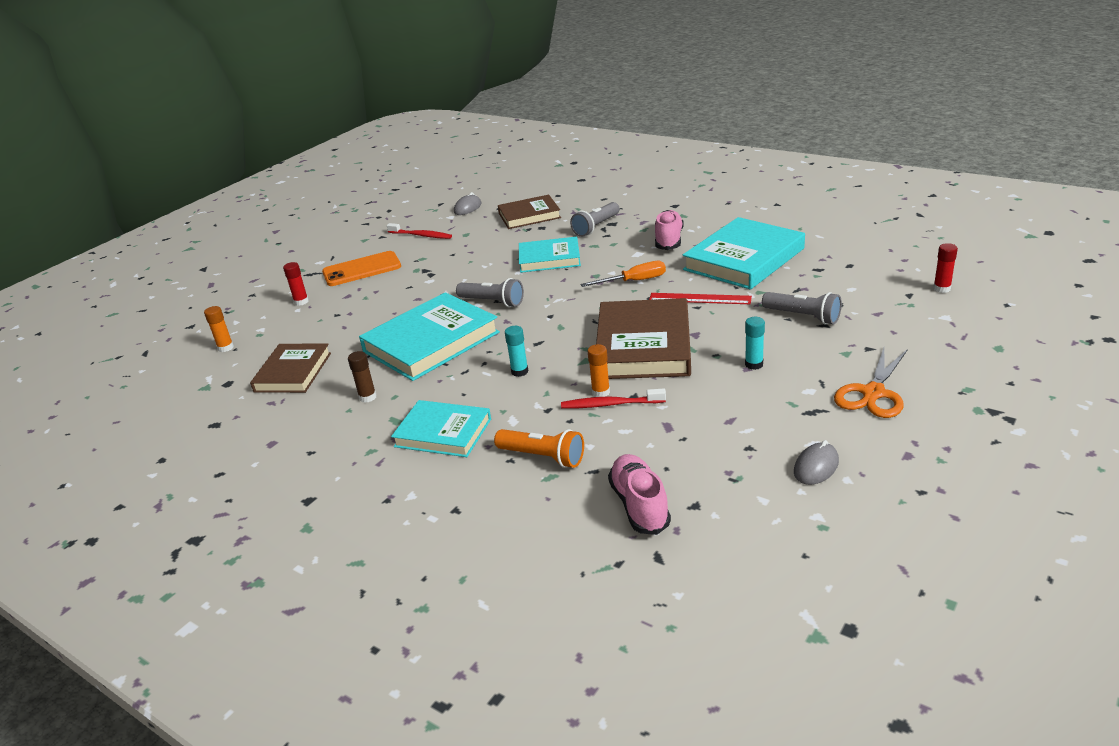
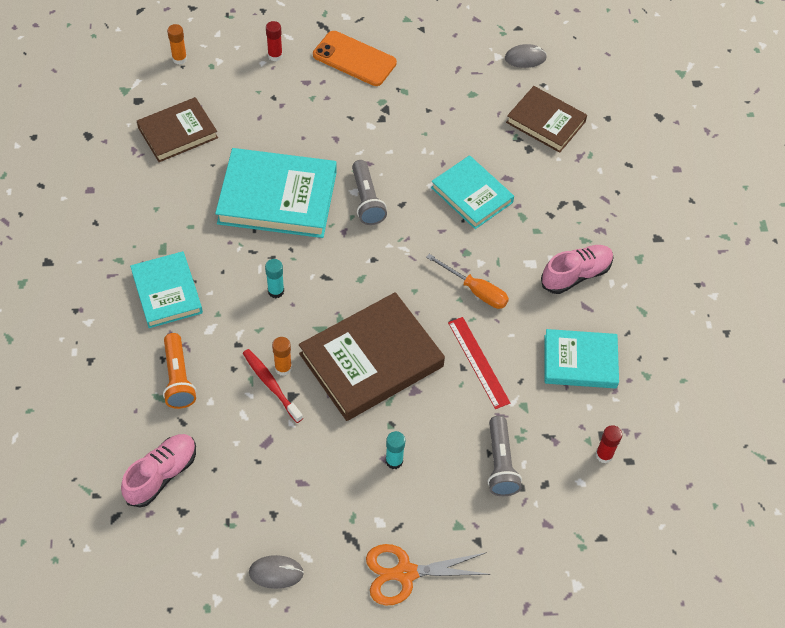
camera: 45 degrees right, 25 degrees up
(367, 397) = (178, 209): brown glue stick -> none
(421, 235) = (445, 59): red toothbrush -> none
(596, 227) = (561, 195): grey flashlight -> none
(744, 259) = (580, 361): turquoise book -> turquoise book, size x0.63
(941, 289) = (632, 563): red glue stick -> red glue stick (604, 455)

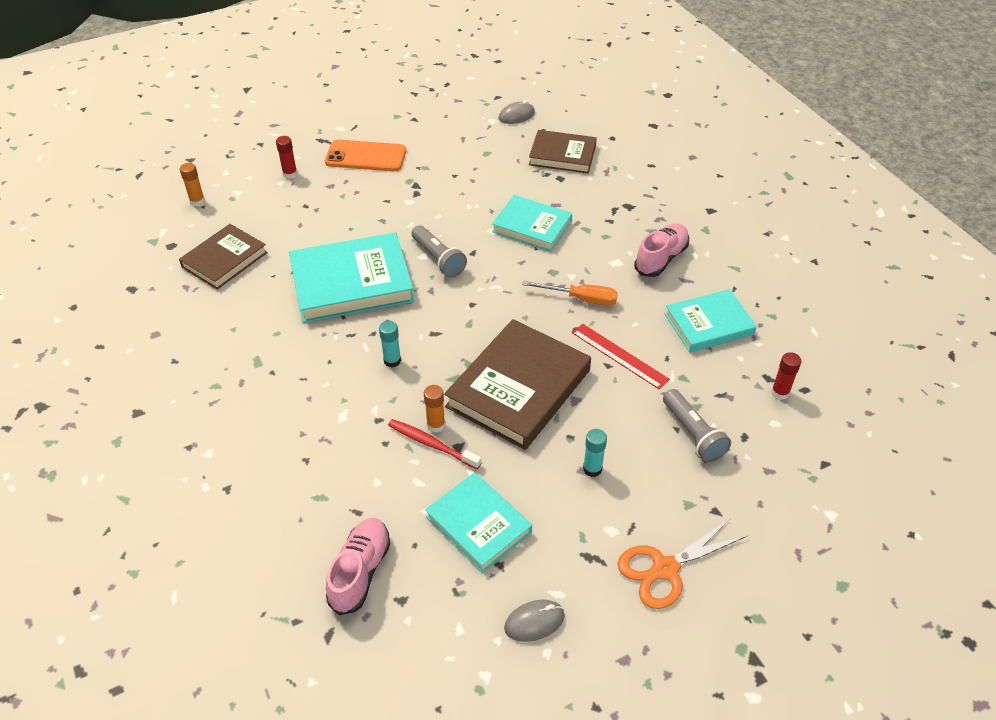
camera: 20 degrees left, 10 degrees down
(167, 292) = (281, 398): turquoise book -> turquoise book (478, 524)
(178, 378) = (331, 472): orange flashlight -> none

